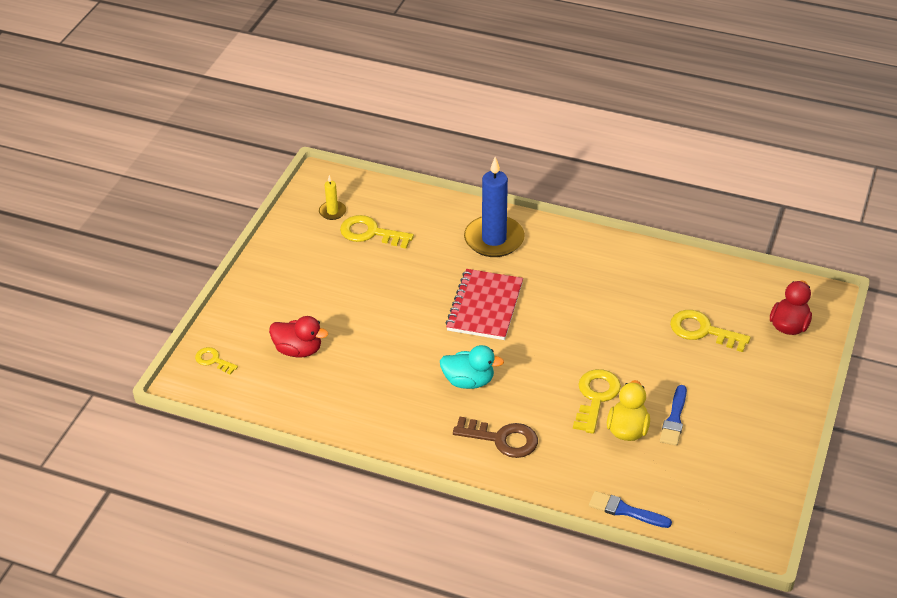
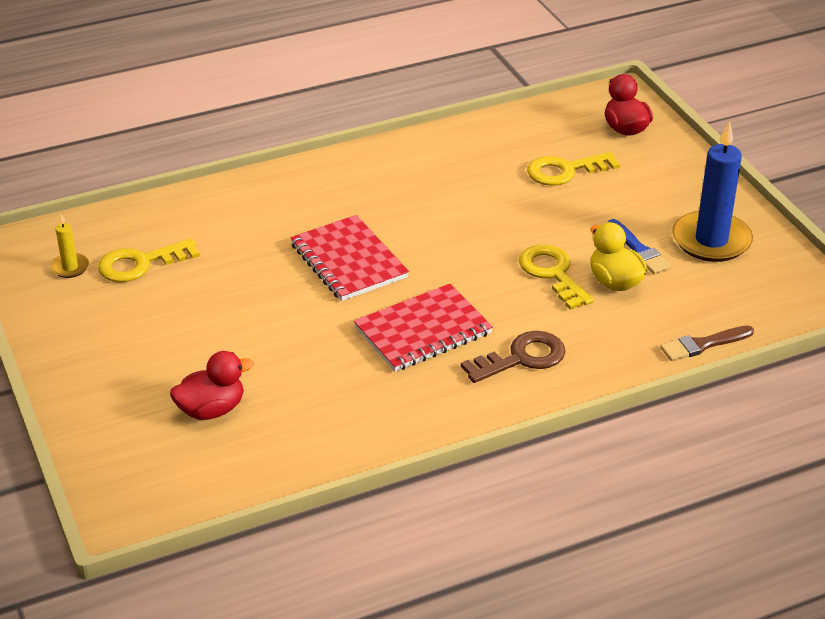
camera: 45 degrees left, 5 degrees down
(213, 360) = (127, 478): yellow key -> none
(468, 381) = (423, 331): turquoise duck -> red notebook
(494, 239) = (277, 201): blue candle -> blue candle (711, 240)
(626, 511) = (703, 344): blue brush -> brown brush

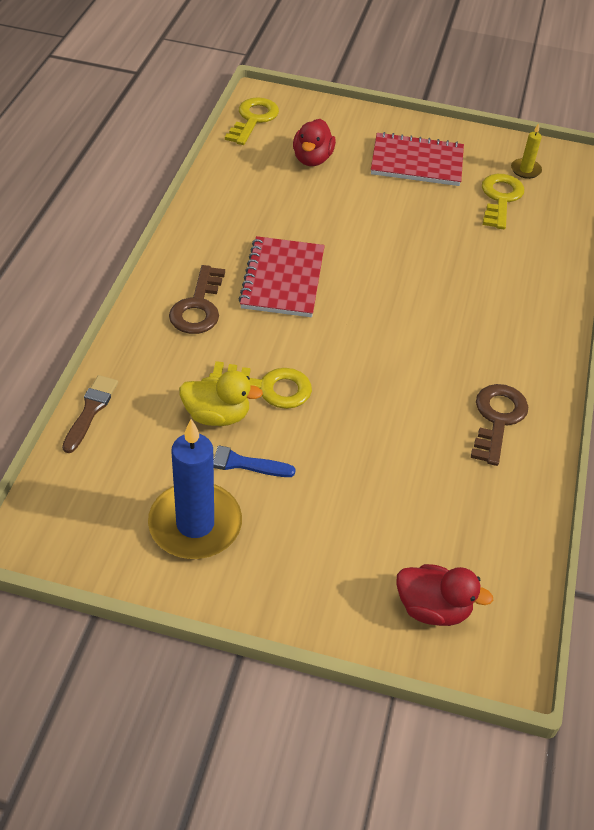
camera: 125 degrees right, 10 degrees up
(349, 261) = (403, 290): red notebook -> red notebook (417, 162)
(435, 163) = (497, 419): none -> brown key
(565, 171) = (402, 501): yellow key -> yellow key (253, 119)

